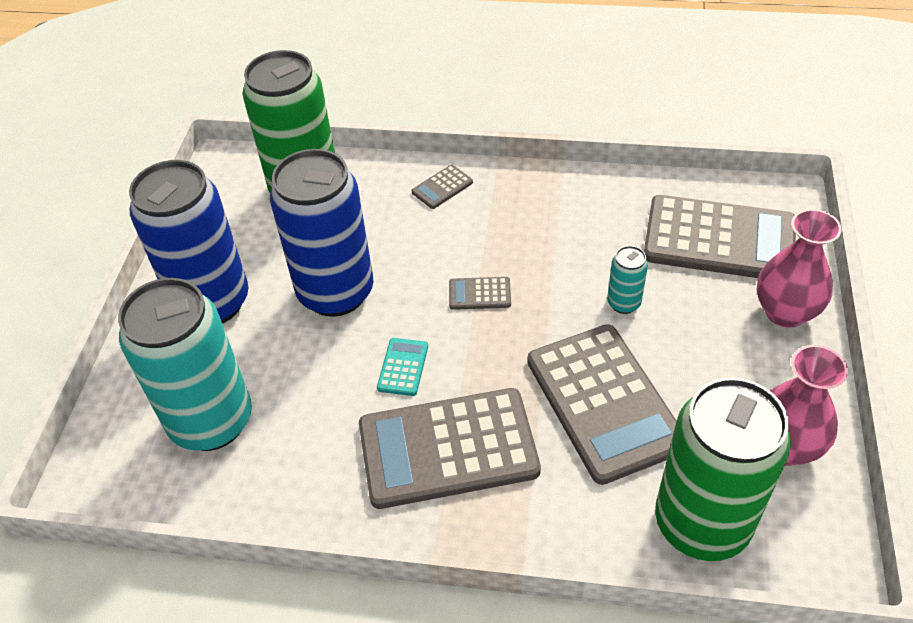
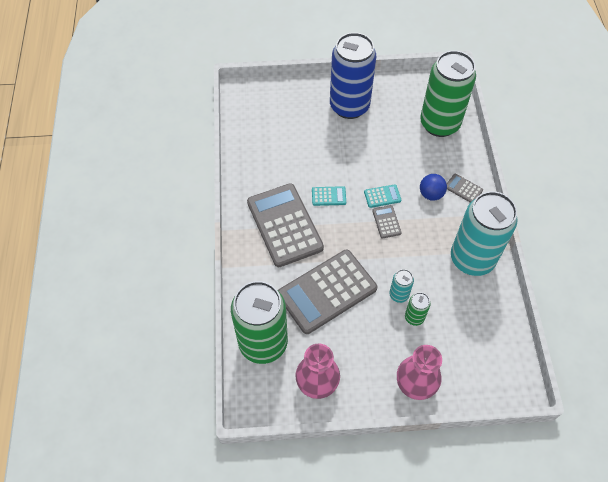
camera: 75 degrees right, 10 degrees up
(211, 421) = (280, 127): turquoise can -> turquoise can (472, 259)
(336, 292) = (369, 156): blue can -> none
(426, 290) = (382, 196): none -> turquoise calculator
(441, 227) = (431, 194): none -> blue ball
(667, 291) = (414, 317): none -> green can
(719, 239) = (466, 345): grey calculator -> none

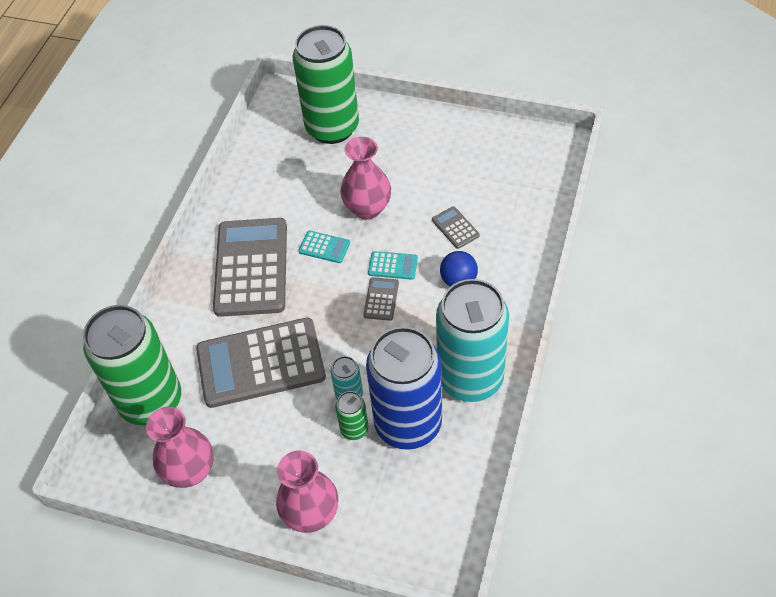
camera: 25 degrees right, 5 degrees down
(344, 160) = (367, 208): none -> pink vase
(349, 106) = (409, 143): blue can -> blue can (408, 424)
(439, 124) = (517, 194): green can -> green can (332, 128)
(463, 189) = (506, 285): grey calculator -> grey calculator (455, 228)

